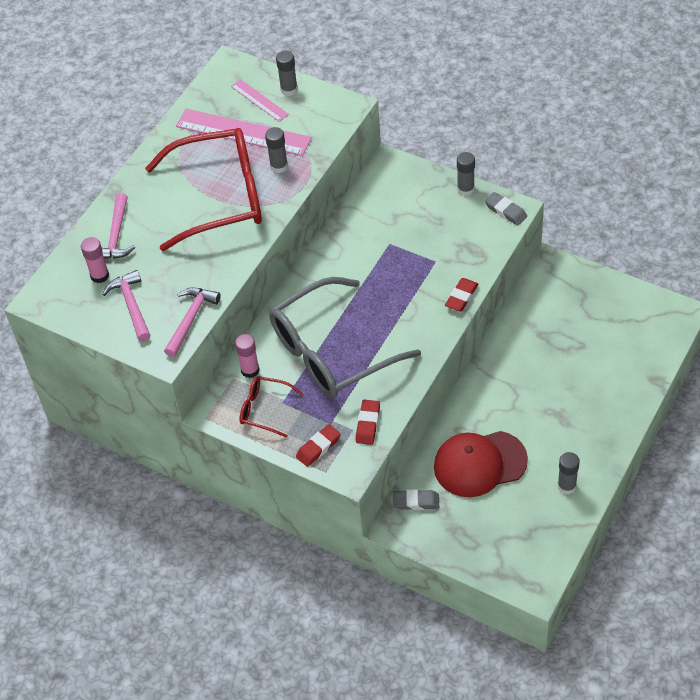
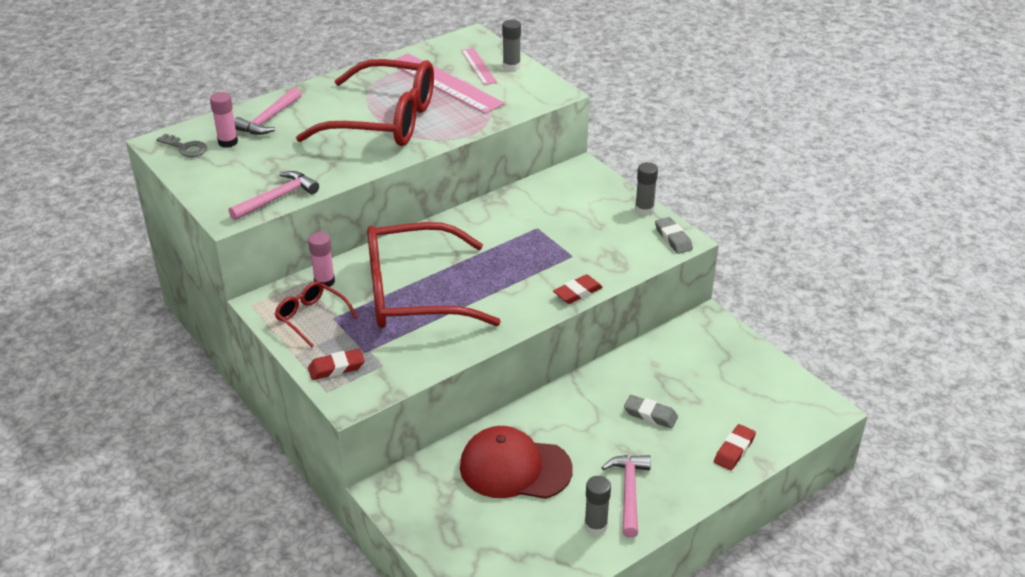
camera: 20 degrees right, 15 degrees down
(67, 297) = (186, 148): none -> grey key
(131, 305) = (235, 171): pink hammer -> pink hammer (629, 492)
(279, 166) = (457, 115): grey glue stick -> none
(331, 352) = (413, 293): grey glasses -> red glasses
(368, 424) = (401, 366): red eraser -> red eraser (734, 450)
(416, 502) = (423, 477): grey eraser -> grey eraser (650, 414)

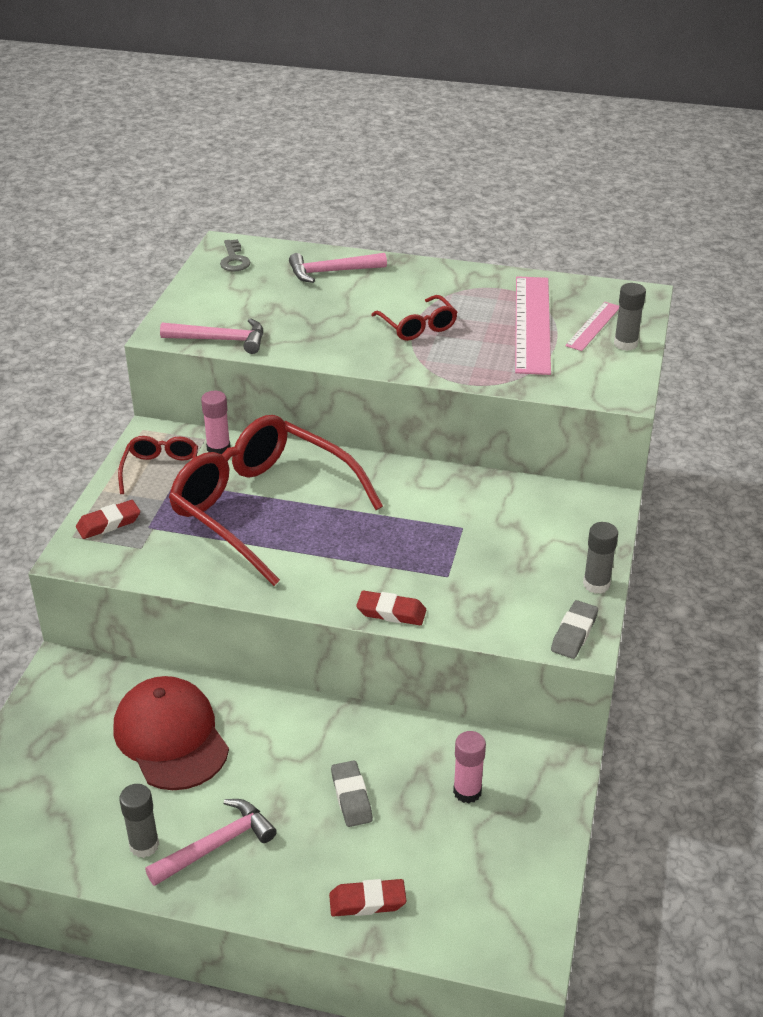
camera: 50 degrees right, 0 degrees up
(228, 142) = (270, 273): pink glue stick -> pink glue stick (467, 791)
(336, 368) = (109, 523): red eraser -> red eraser turned 60 degrees counterclockwise
(384, 120) = (418, 326): red glasses -> red glasses, size x0.45

